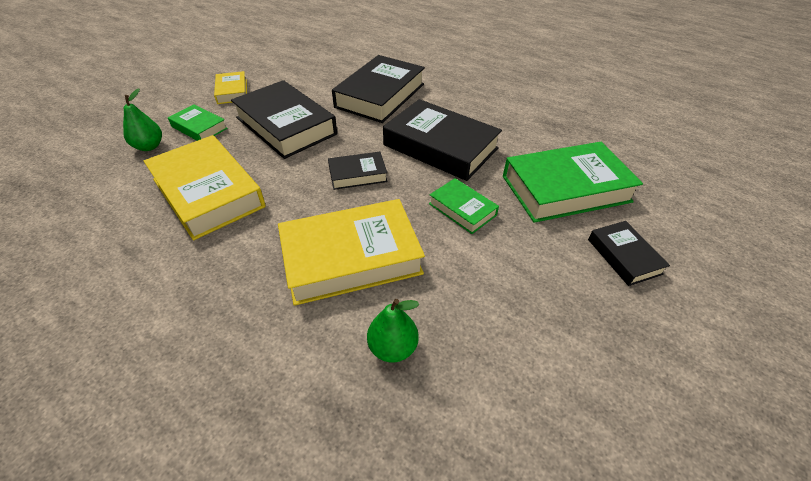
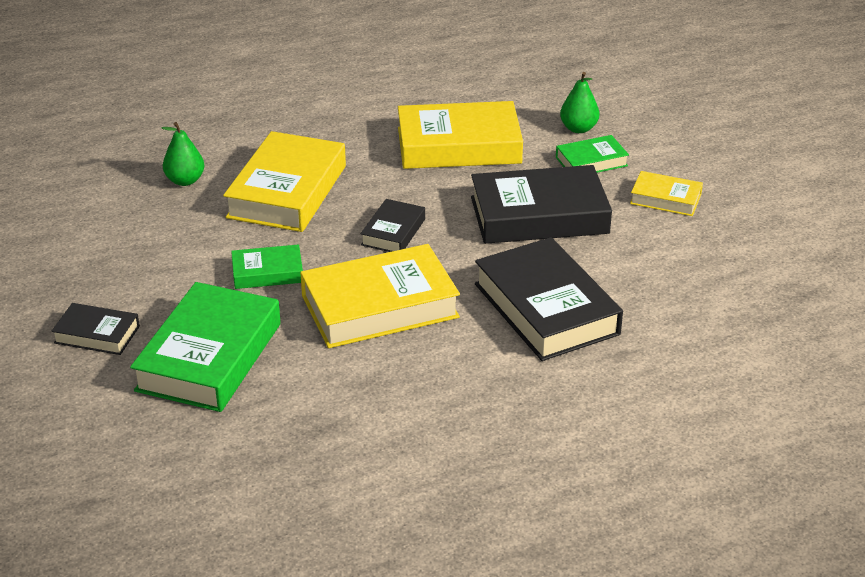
camera: 125 degrees right, 10 degrees down
(440, 146) = (380, 306): black book -> yellow book

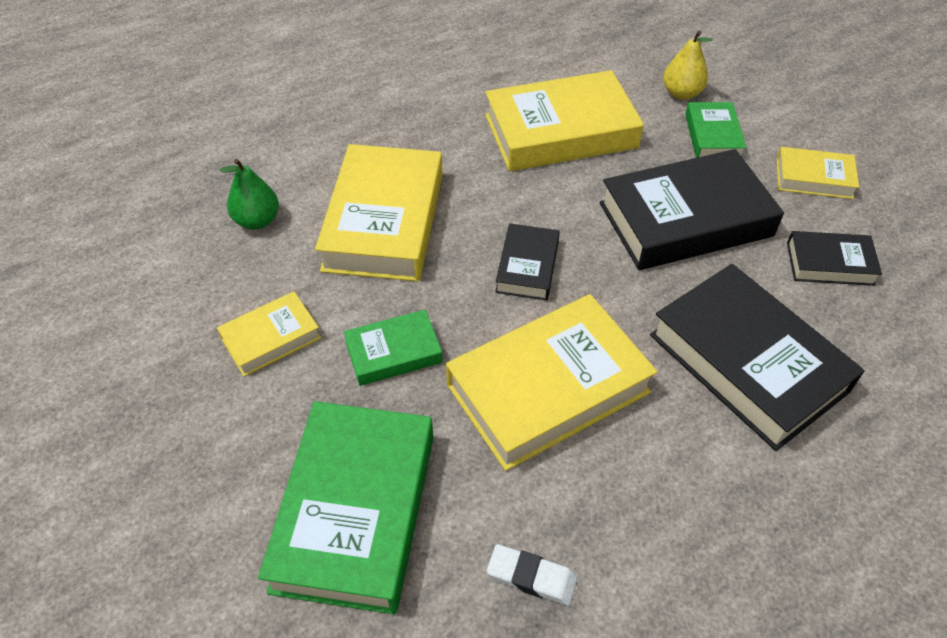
camera: 10 degrees left, 15 degrees up
(97, 334) = (195, 494): black book -> black book (830, 263)
(176, 254) = (271, 338): none -> yellow book
(325, 405) = (531, 577): none -> white eraser
(578, 128) = (681, 93): green pear -> yellow pear
(591, 161) = (713, 136): green book -> green book turned 60 degrees counterclockwise

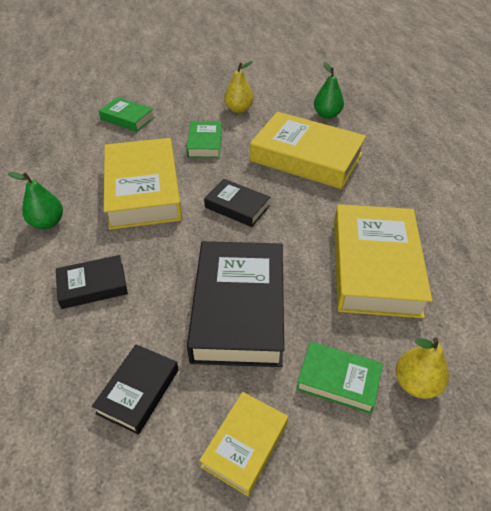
camera: 110 degrees right, 5 degrees down
(271, 338) = (239, 109): yellow book -> yellow pear
(355, 511) = (127, 118): green book -> green book, size x0.51
(531, 577) = (53, 157): white eraser -> none
(685, 481) = (47, 223): none -> green pear
(747, 363) = (93, 285): black book -> black book, size x0.51

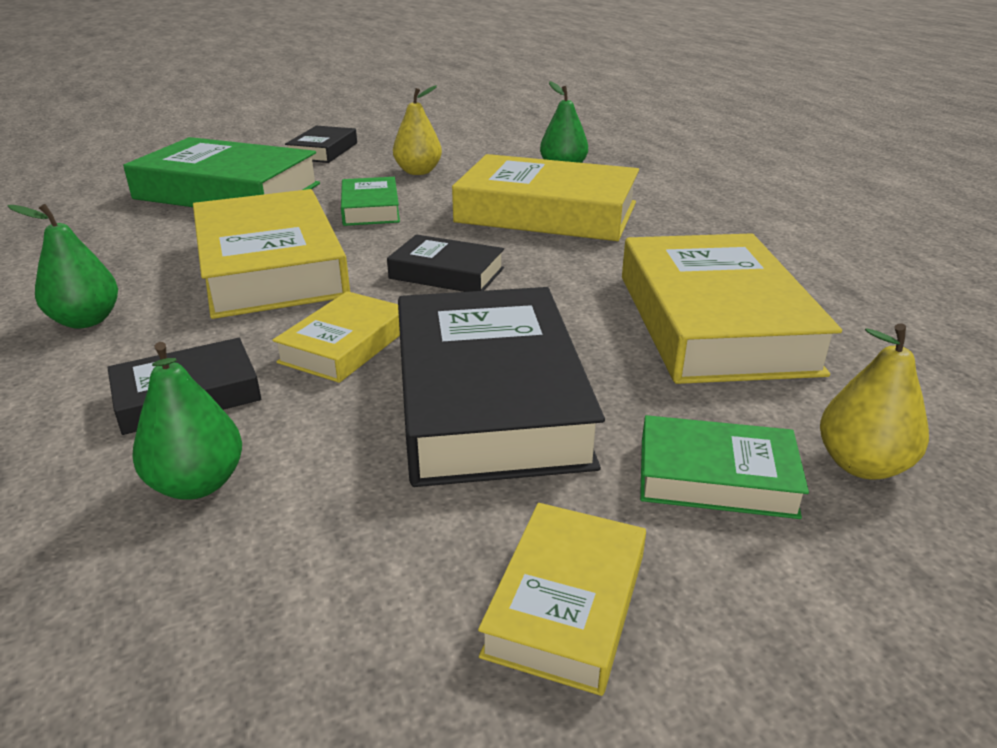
camera: 10 degrees left, 15 degrees down
(93, 346) = (197, 484): none -> green pear
(127, 118) = (228, 191): green book -> green book, size x1.95
(138, 391) = (309, 544): black book -> black book (323, 151)
(173, 259) = (345, 345): none -> yellow book

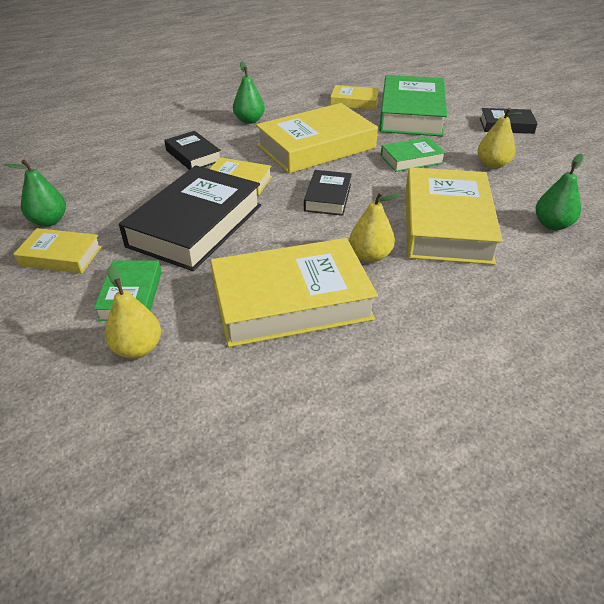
camera: 80 degrees right, 10 degrees up
(133, 222) = (354, 102): none -> yellow book
(197, 484) = (136, 171): green pear -> green pear (49, 221)
(489, 398) = (196, 225): black book -> black book turned 45 degrees counterclockwise
(610, 261) = (370, 256): none -> yellow pear

